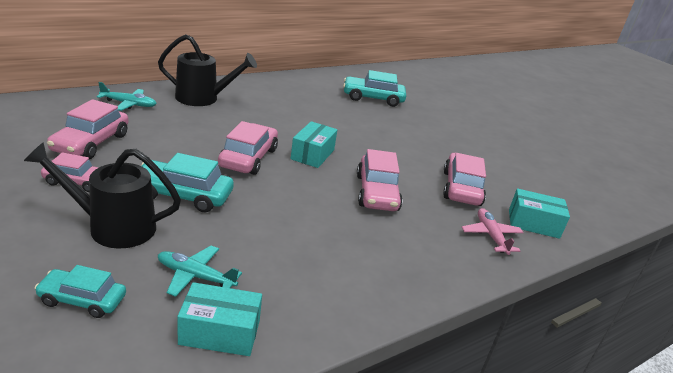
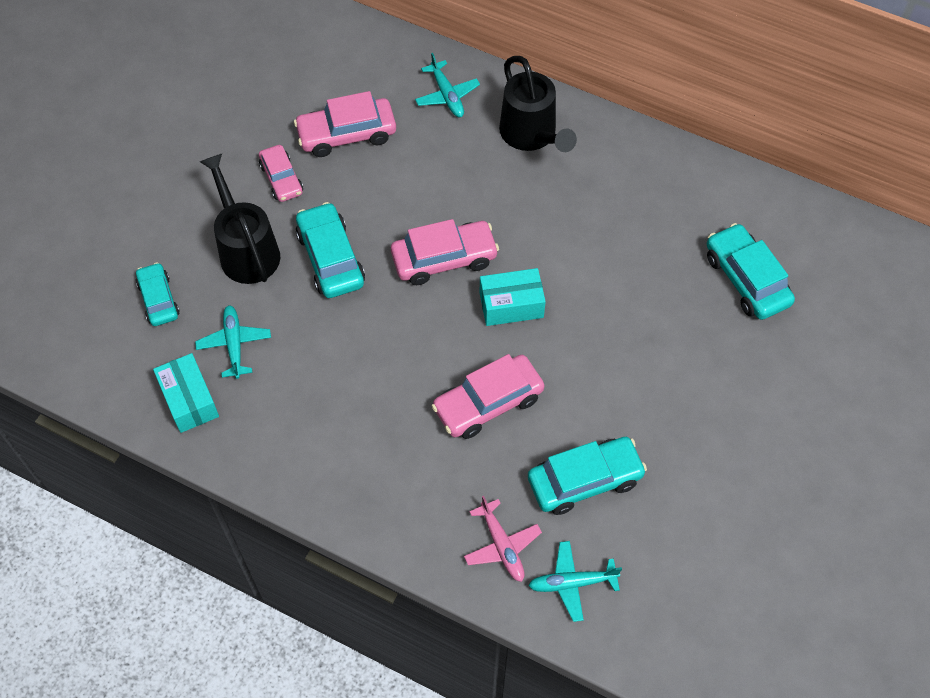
camera: 65 degrees right, 30 degrees up
(461, 188) = (584, 480): pink car -> turquoise car
(491, 236) = (501, 545): pink plane -> pink plane turned 105 degrees clockwise
(533, 224) = (572, 583): turquoise box -> turquoise plane

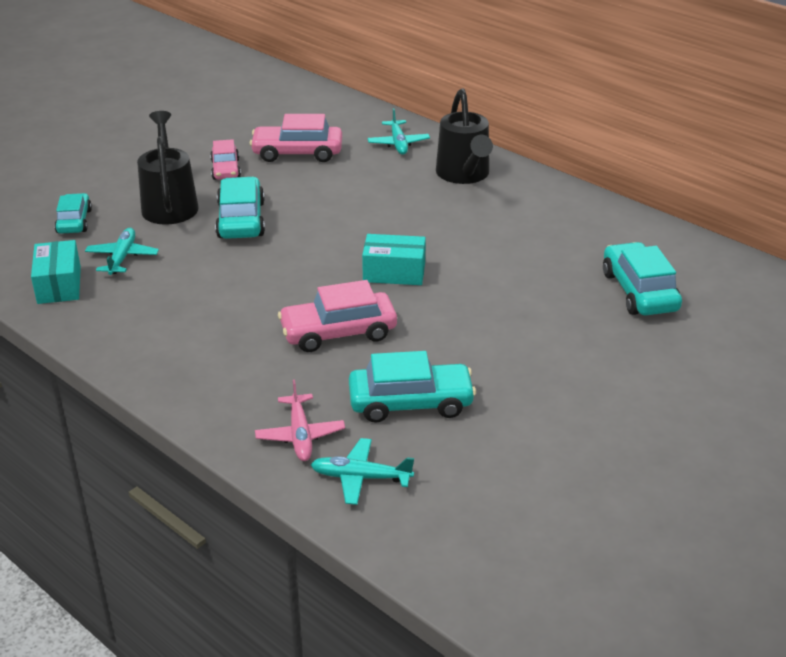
camera: 15 degrees right, 25 degrees down
(444, 259) = (345, 235): pink car -> none

